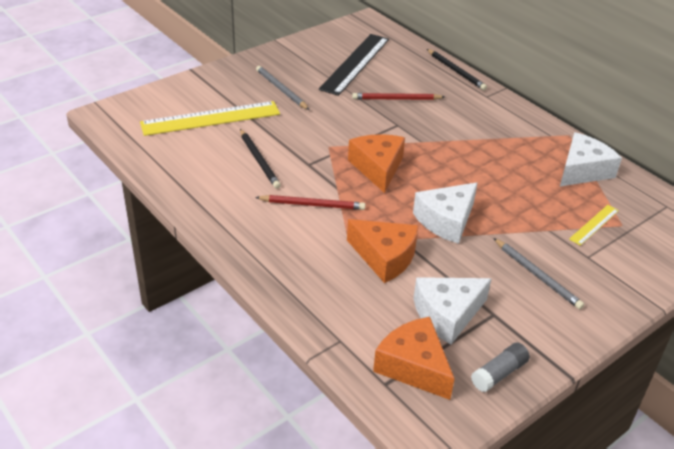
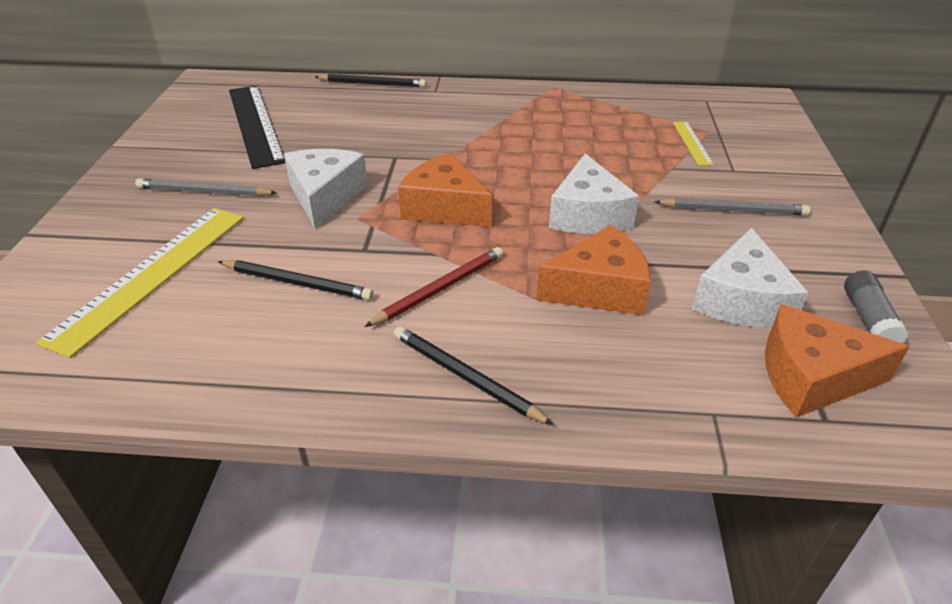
camera: 45 degrees left, 0 degrees up
(264, 247) = (465, 377): none -> black pencil
(396, 99) = (354, 135): red pencil -> none
(583, 170) = (610, 107): white cheese -> white cheese (325, 196)

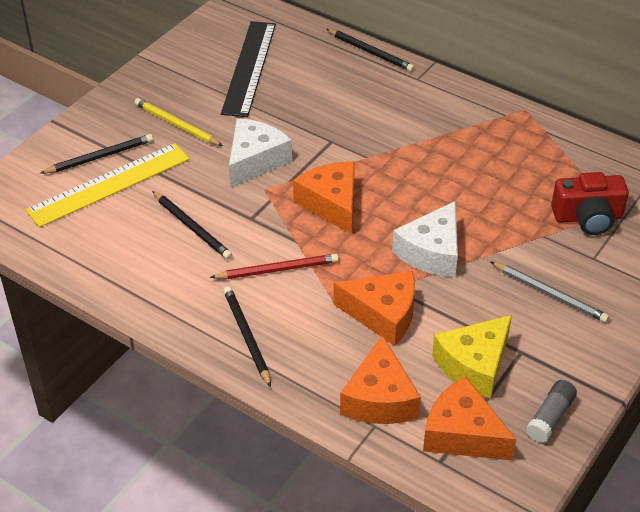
camera: 30 degrees right, 5 degrees up
(120, 250) = (100, 157): none -> black pencil
(203, 192) = (176, 125): grey pencil -> yellow pencil
(687, 379) = (379, 398): none -> orange cheese
(692, 143) = (588, 217): yellow ruler -> red camera
(741, 300) = (474, 365): white cheese -> yellow cheese

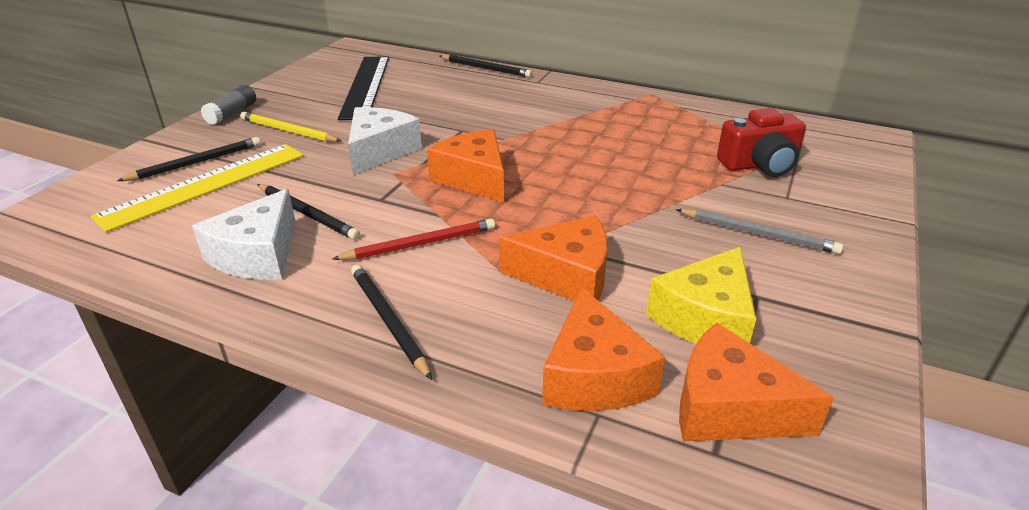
camera: 10 degrees left, 10 degrees down
(431, 252) = (603, 209): white cheese -> white cheese (258, 255)
(550, 417) = (838, 369): grey glue stick -> grey glue stick (232, 113)

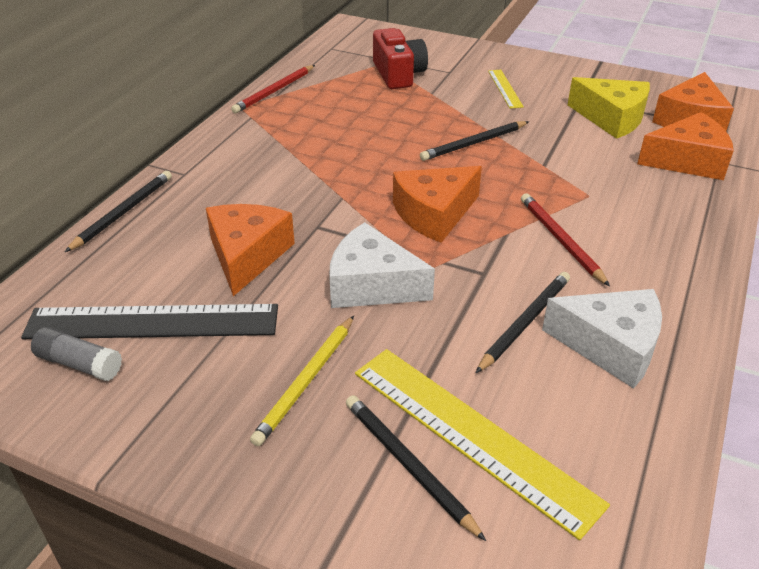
camera: 90 degrees left, 5 degrees up
(232, 113) = (229, 469): grey glue stick -> grey glue stick (79, 364)
(388, 321) = (673, 249): black pencil -> black pencil (474, 143)
(566, 276) = (583, 167): orange cheese -> orange cheese (247, 255)
(686, 105) = (274, 91): none -> red pencil
(758, 234) = (505, 88): grey pencil -> yellow ruler

